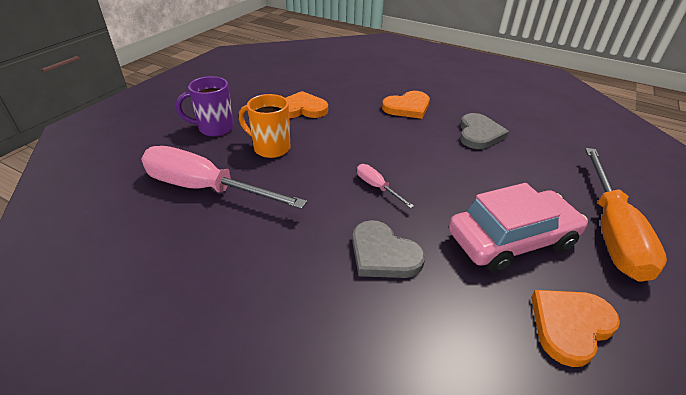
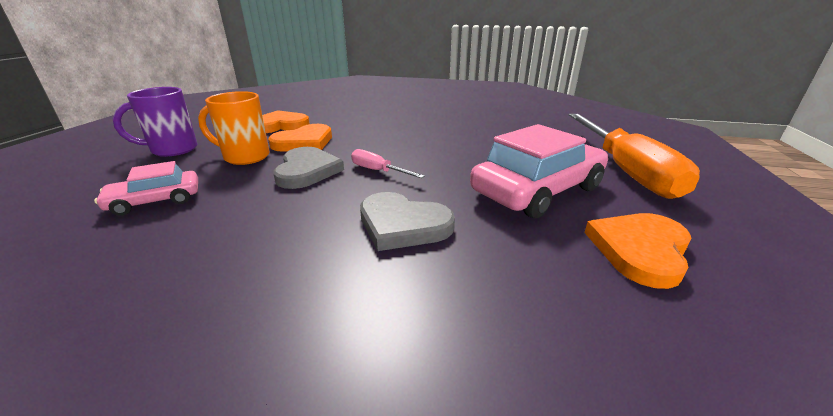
camera: 15 degrees left, 10 degrees down
(205, 188) = (155, 201): pink screwdriver -> pink car
(407, 107) = (392, 114): orange heart -> orange heart (304, 142)
(479, 134) = (467, 123): grey heart -> grey heart (307, 171)

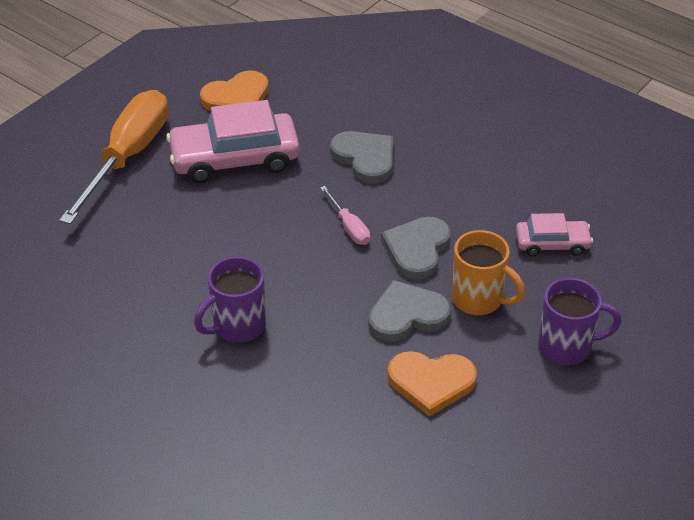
camera: 155 degrees left, 15 degrees up
(304, 142) = (407, 315): orange heart -> grey heart
(415, 122) = (237, 327): none -> purple mug

